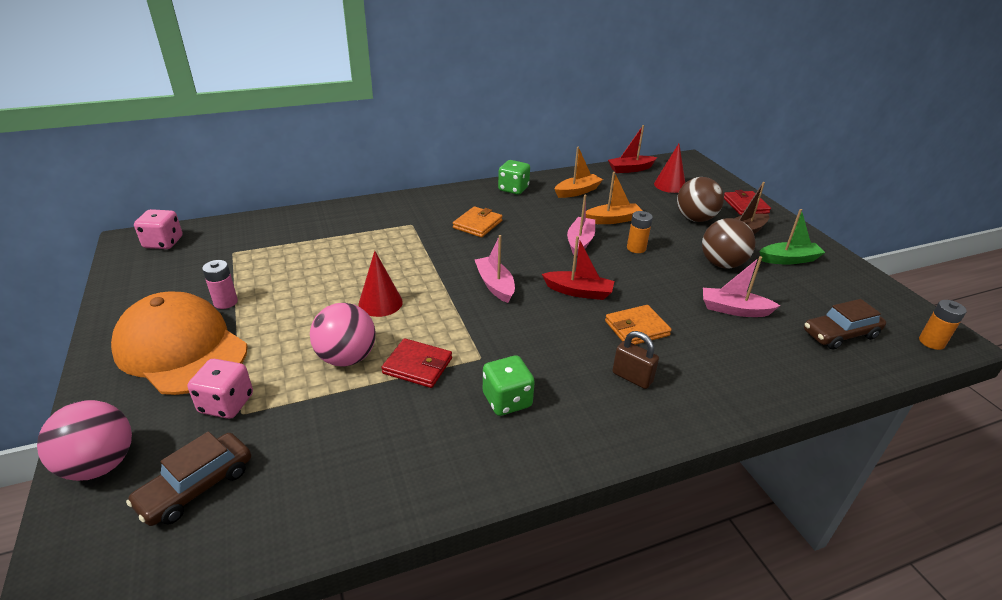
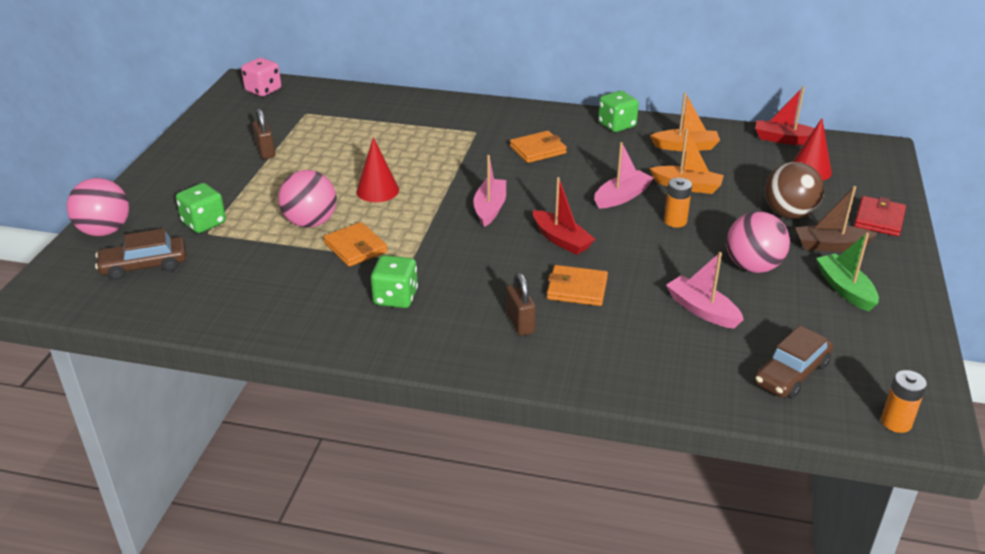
camera: 35 degrees right, 0 degrees up
(181, 349) = (208, 175): orange cap -> none
(225, 302) = (265, 151): pink battery -> brown padlock
(226, 403) = (204, 223): pink dice -> green dice
(417, 366) = (356, 247): red wallet -> orange wallet
(722, 264) = (753, 267): brown ball -> pink ball
(788, 259) = (845, 289): green boat -> green boat turned 135 degrees counterclockwise
(840, 334) = (791, 374): brown car -> brown car turned 60 degrees counterclockwise

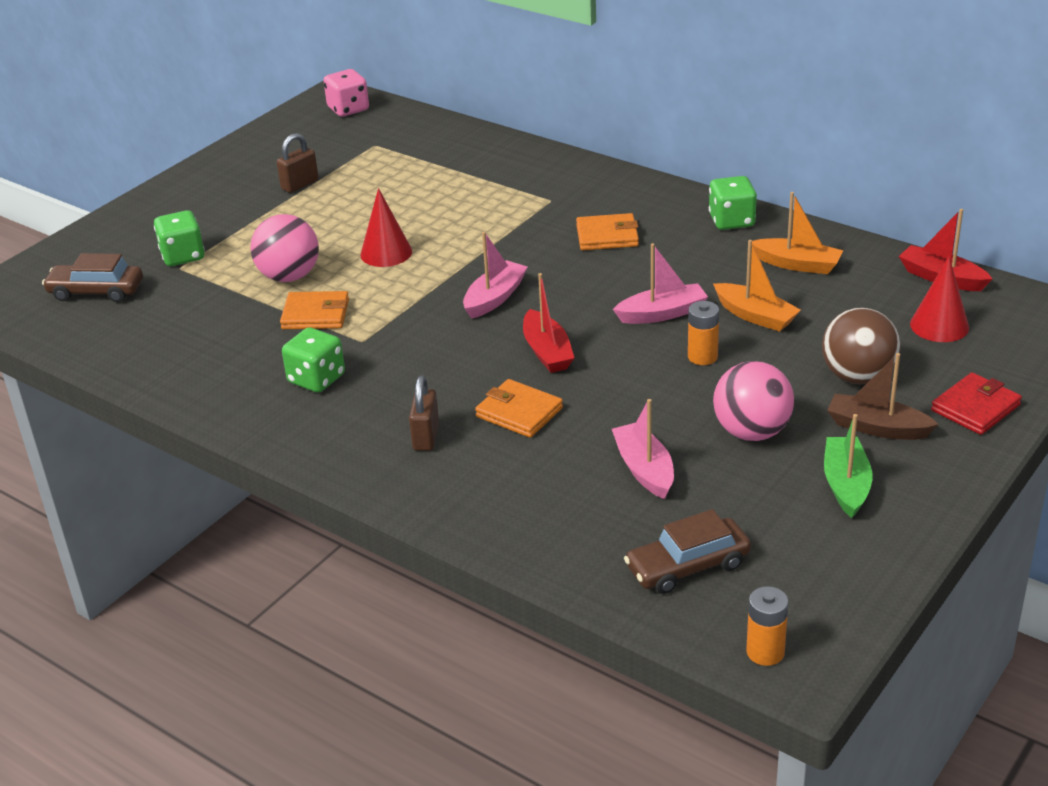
camera: 25 degrees right, 0 degrees up
(105, 231) = (83, 246): pink ball -> none
(265, 151) = (300, 185): brown padlock -> brown padlock turned 45 degrees clockwise
(356, 247) = (315, 314): orange wallet -> orange wallet turned 75 degrees counterclockwise

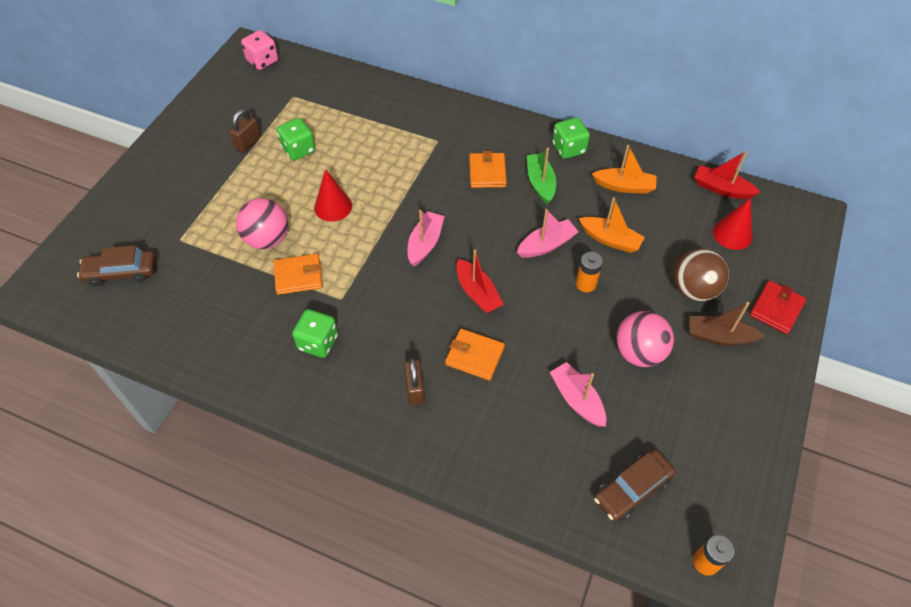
camera: 15 degrees left, 20 degrees up
(183, 256) = (179, 227): green dice -> green dice (298, 149)
(607, 236) = (487, 172): orange wallet -> orange wallet turned 75 degrees counterclockwise
(846, 485) = (714, 394): green boat -> green boat (540, 183)

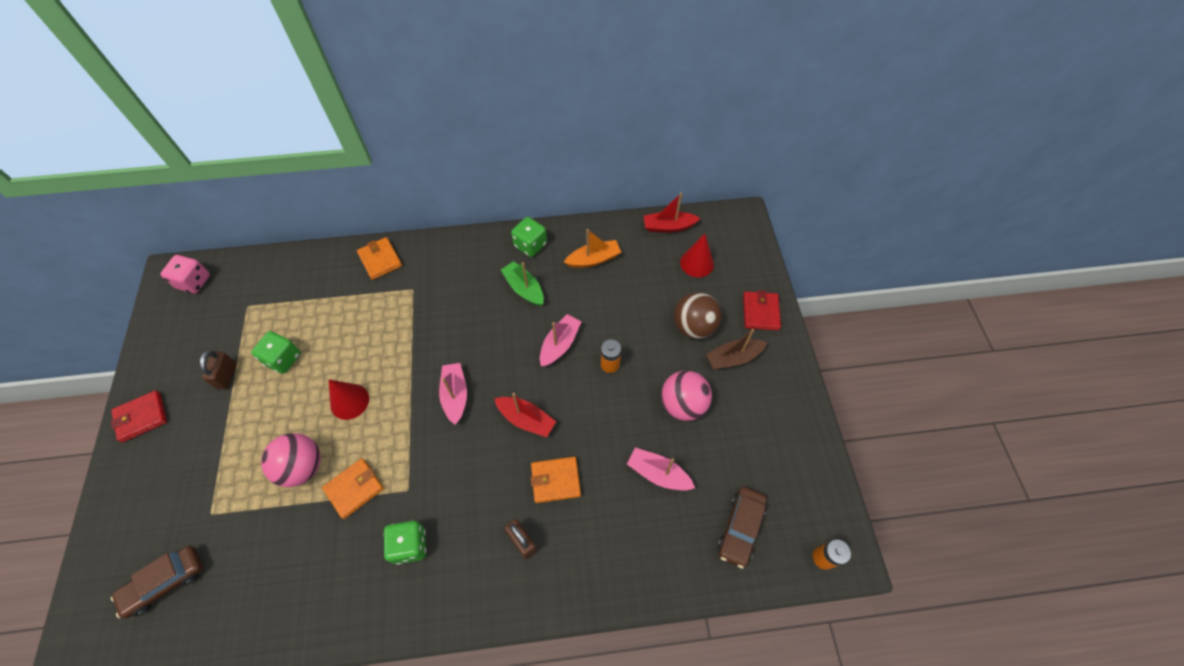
camera: 30 degrees left, 5 degrees up
(169, 145) = (141, 417): none -> red wallet
(487, 172) = (473, 300): orange wallet -> orange wallet (380, 260)
(610, 239) = (608, 314): orange boat -> none

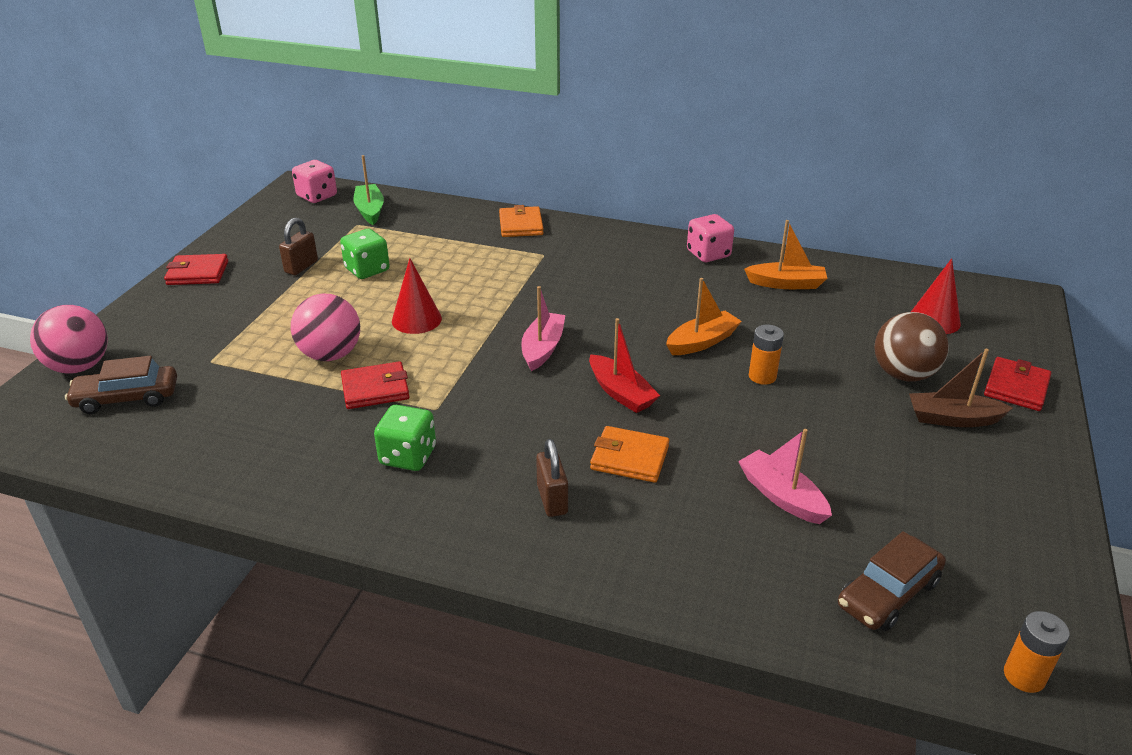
camera: 25 degrees right, 25 degrees down
(354, 488) = (375, 389): orange wallet -> red wallet
(524, 288) = (680, 286): green boat -> green boat (370, 210)
(530, 245) = (708, 254): green dice -> pink dice
(560, 344) = (702, 342): pink boat -> orange boat
(668, 226) = (906, 280): red boat -> none
(682, 404) = (852, 441): pink ball -> pink ball (80, 367)

